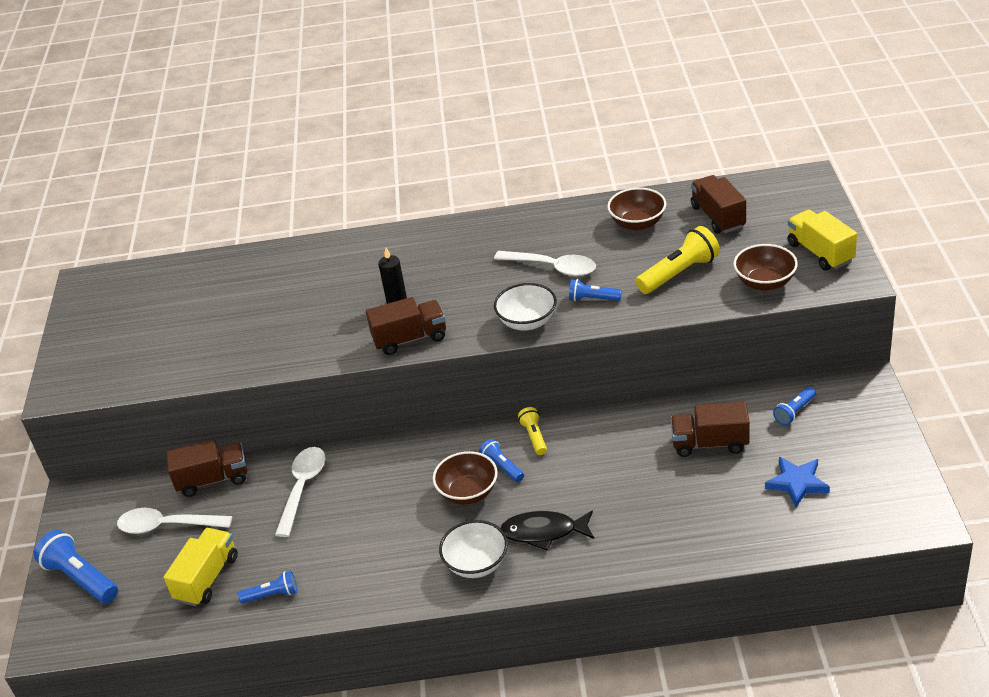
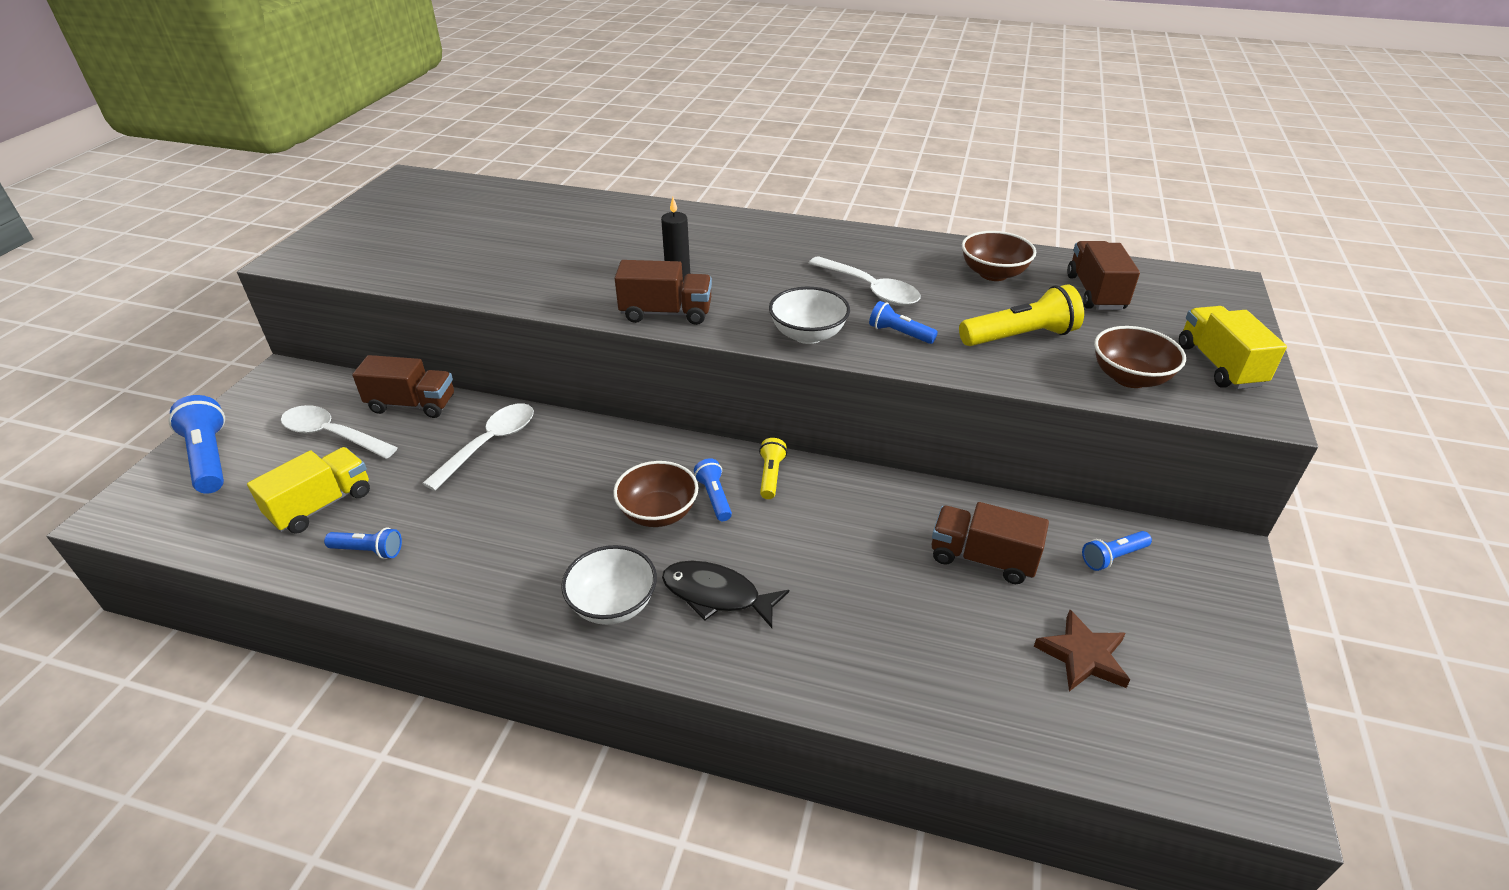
camera: 15 degrees right, 0 degrees up
(797, 483) = (1083, 656): blue star -> brown star

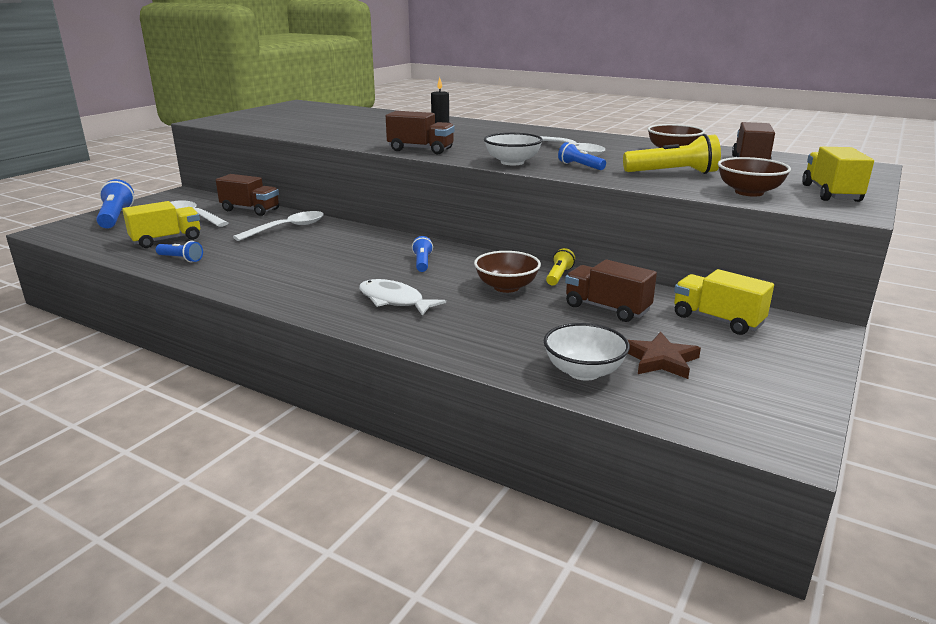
camera: 15 degrees right, 15 degrees down
(613, 604) = (320, 296): white bowl -> white bowl (583, 371)
(658, 513) = (378, 264): brown bowl -> brown bowl (506, 287)
(716, 595) = (394, 301): black fish -> white fish
(770, 475) = (469, 258): yellow flashlight -> yellow flashlight (558, 276)
(1113, 557) = (717, 320): blue flashlight -> yellow truck

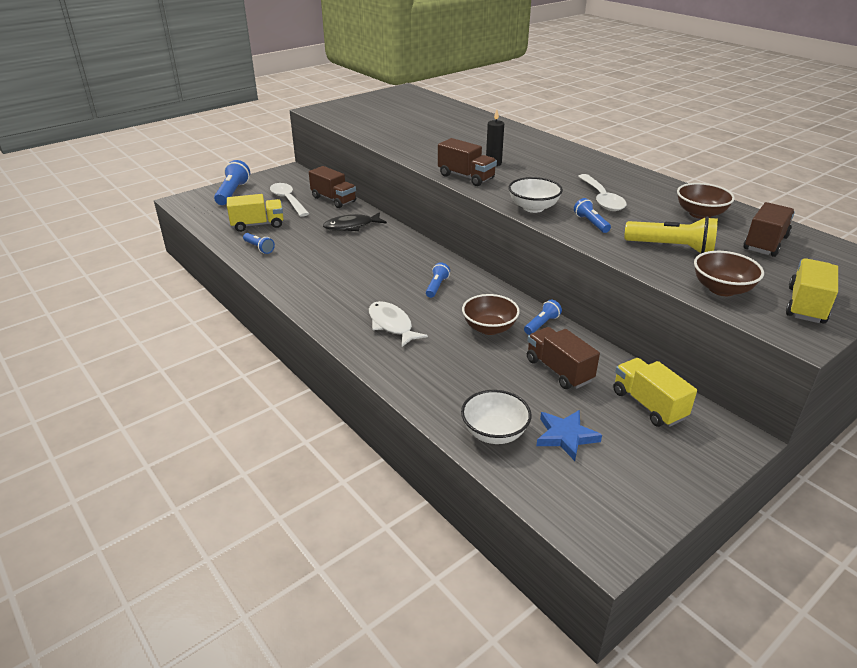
camera: 20 degrees right, 10 degrees up
(287, 228) = (351, 226): white spoon -> black fish
(558, 276) = (542, 324): yellow flashlight -> blue flashlight
(660, 360) = (565, 436): brown star -> blue star

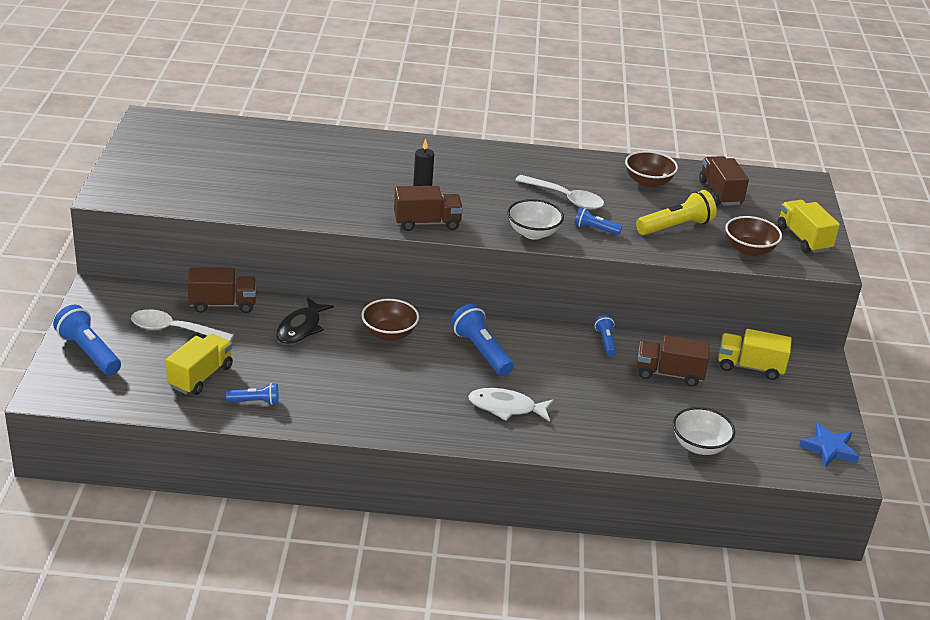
camera: 50 degrees left, 0 degrees up
(436, 286) = (481, 351): blue flashlight -> blue flashlight, size x1.75
(489, 328) = (577, 367): brown bowl -> brown bowl (389, 334)
(565, 436) = (739, 420): blue star -> blue star (829, 448)

